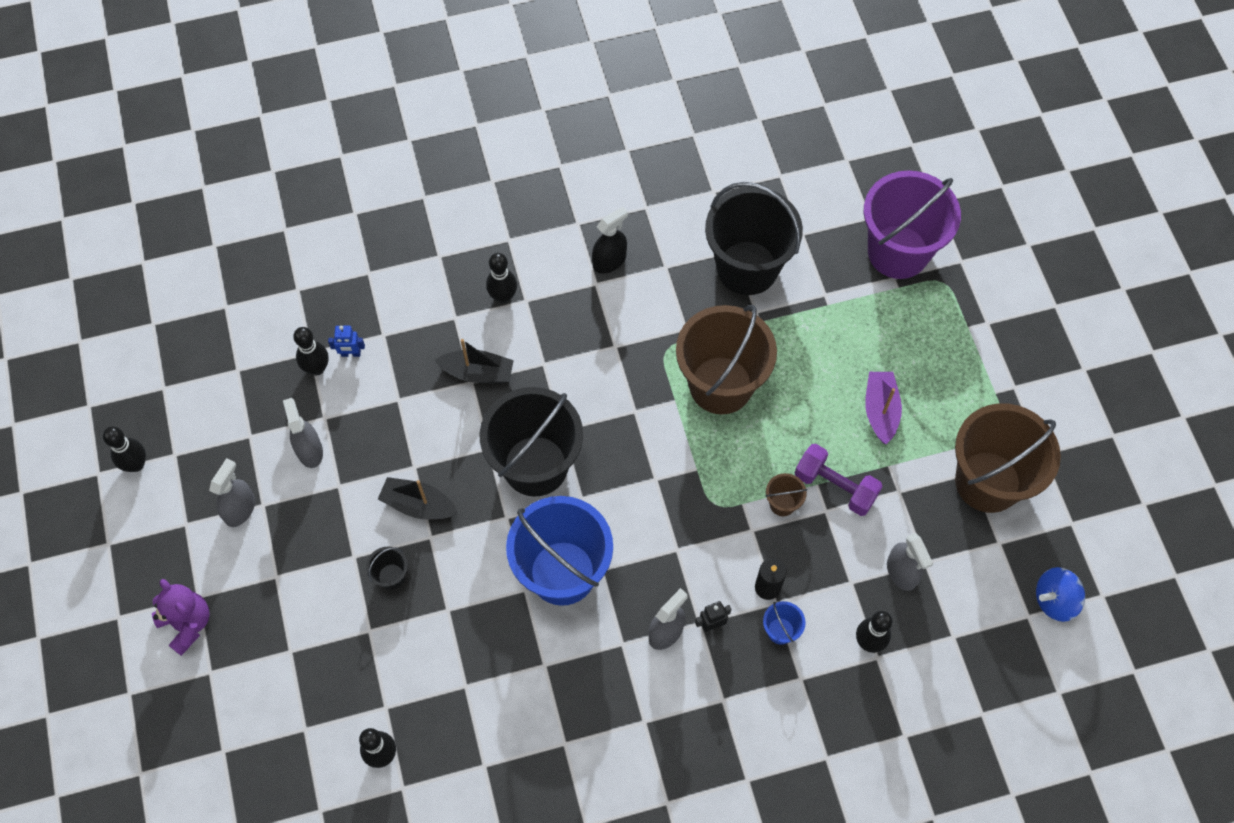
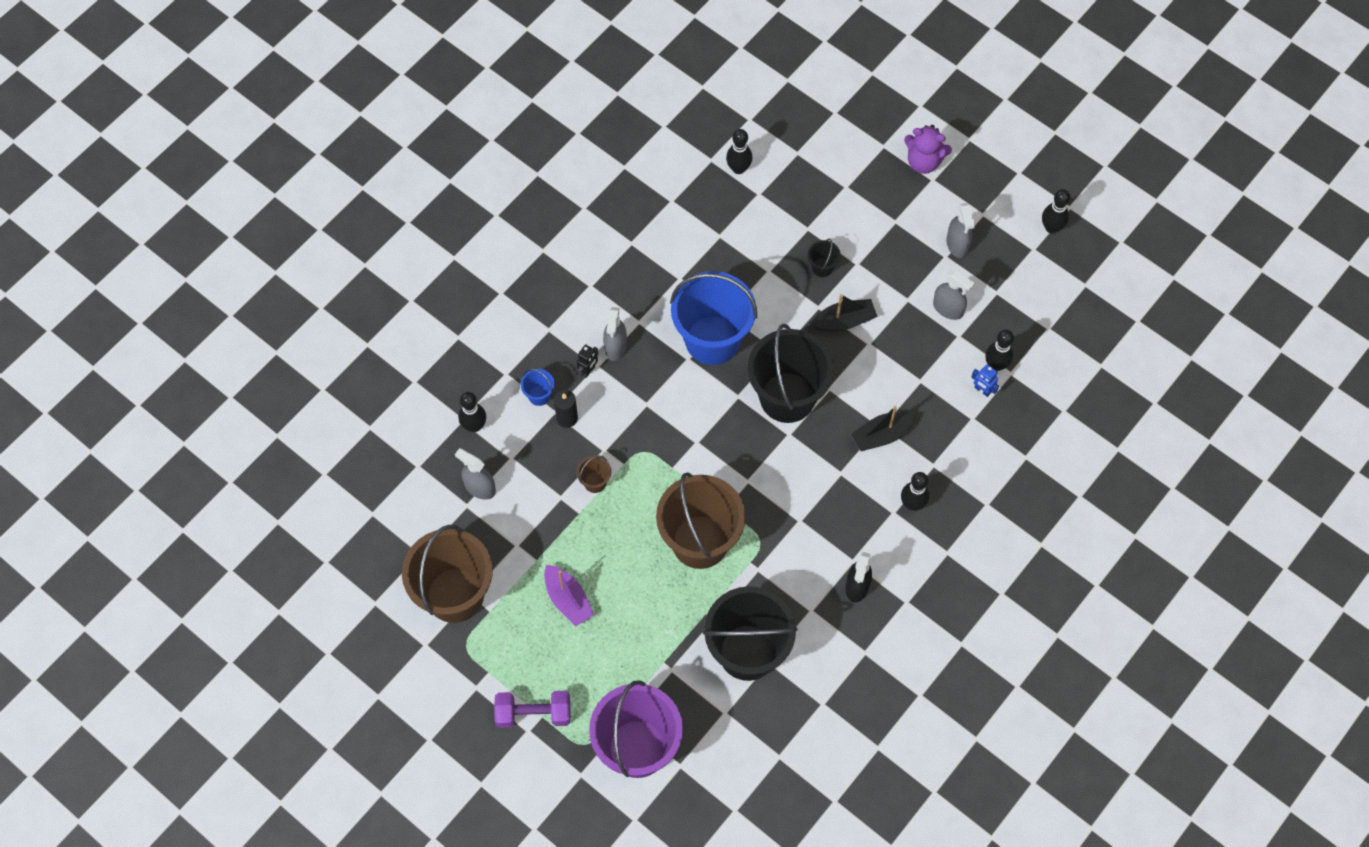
camera: 145 degrees right, 0 degrees up
(351, 354) = (982, 390): blue robot -> blue robot turned 105 degrees counterclockwise
(835, 486) = (565, 519): purple dumbbell -> purple dumbbell (533, 714)
(1054, 600) = (359, 536): blue spinning top -> none

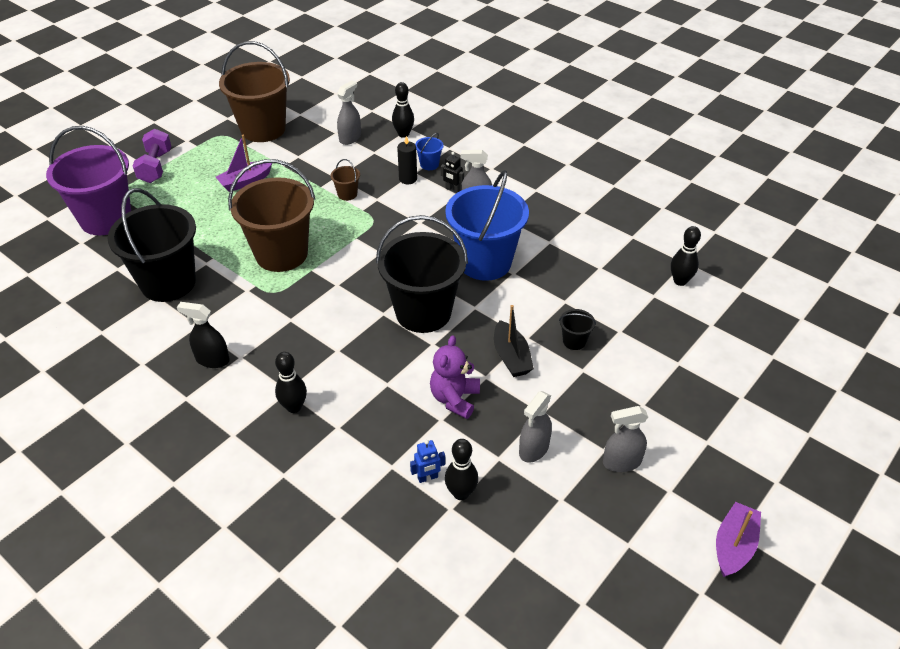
camera: 90 degrees right, 20 degrees down
(882, 435) = (376, 384): black boat -> none
(923, 162) = (730, 434): purple teddy bear -> purple teddy bear (454, 399)
(982, 390) = (428, 477): blue robot -> blue robot turned 150 degrees counterclockwise
(1029, 179) = (734, 546): none -> purple boat
(1051, 227) = (664, 568): black bowling pin -> none

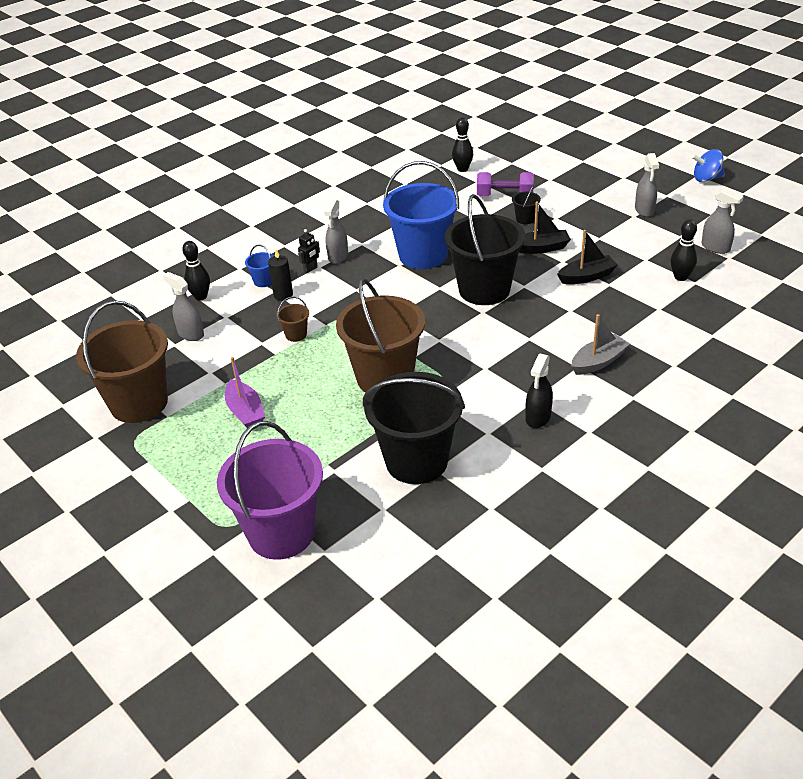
camera: 80 degrees left, 5 degrees down
(155, 167) = (181, 497): purple dumbbell -> purple dumbbell (504, 196)
(294, 407) = (598, 362): black bowling pin -> grey boat
(428, 477) = (668, 292): blue robot -> none
(454, 399) = (587, 277): purple teddy bear -> black boat
(533, 449) = (636, 244): grey spray bottle -> grey spray bottle (715, 247)
(734, 546) = (706, 179): purple boat -> blue spinning top

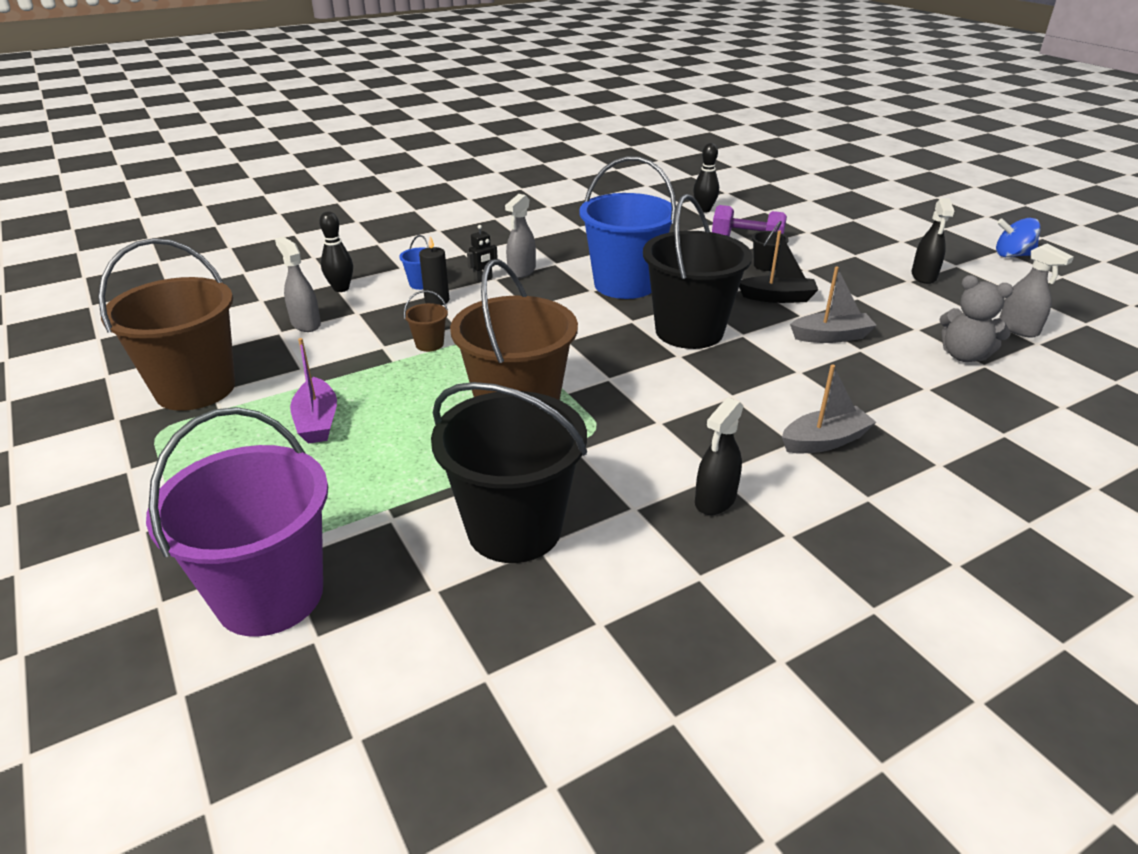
camera: 10 degrees right, 5 degrees down
(587, 277) = (831, 336): black boat -> grey boat
(644, 210) = (923, 276): grey spray bottle -> black spray bottle
(680, 277) = (964, 356): black bowling pin -> grey teddy bear

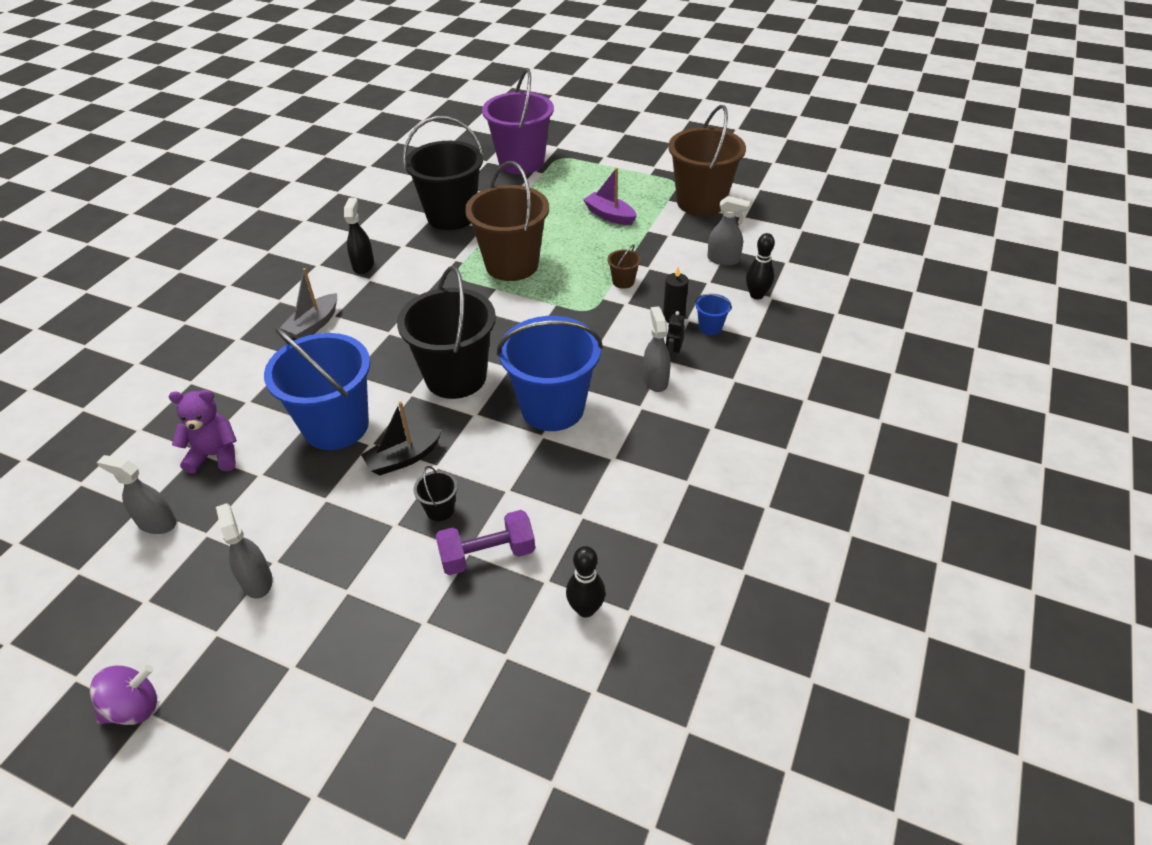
camera: 145 degrees right, 10 degrees up
(831, 336) = (336, 426): grey boat -> blue bucket
(923, 276) = (257, 581): black spray bottle -> grey spray bottle
(964, 356) = (215, 455): grey teddy bear -> purple teddy bear
(1012, 255) = (134, 707): blue spinning top -> purple spinning top

